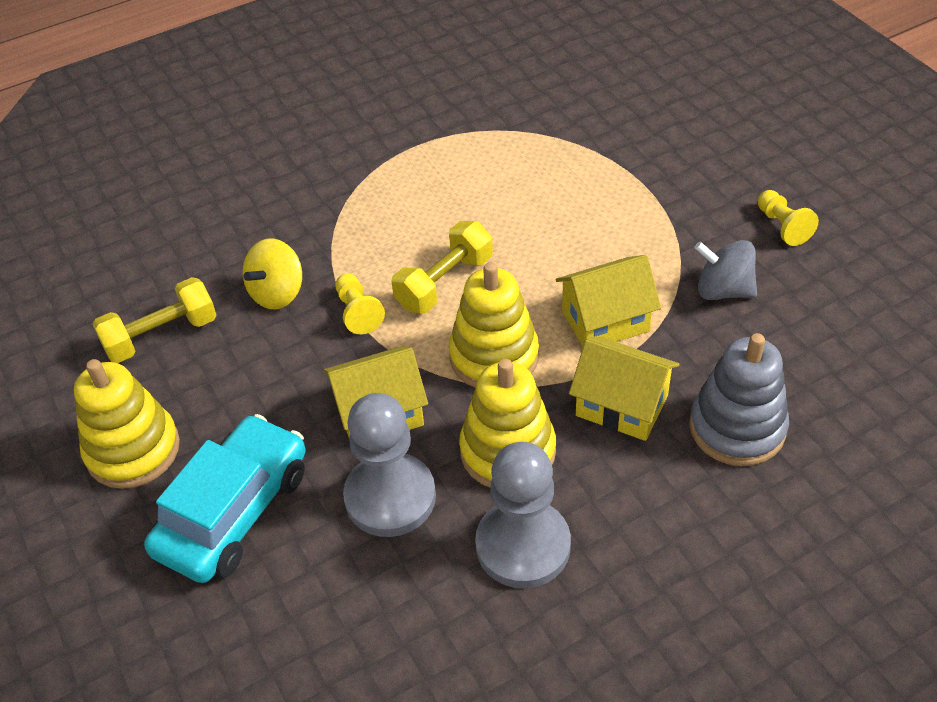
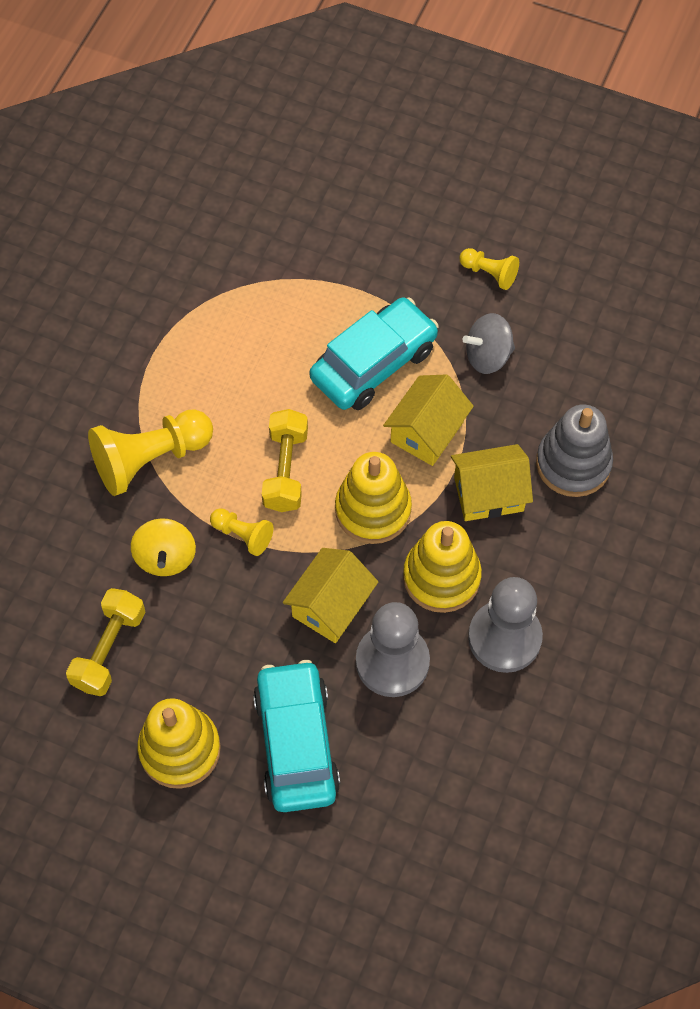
camera: 40 degrees left, 15 degrees up
(339, 216) = (150, 459): none -> yellow pawn
(603, 243) = (374, 363): none -> turquoise car

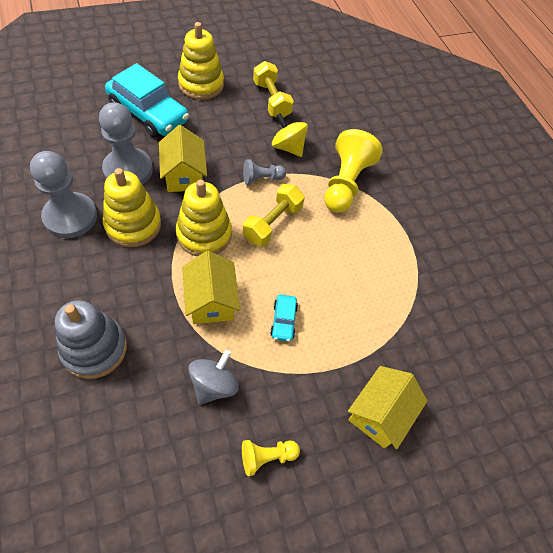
camera: 130 degrees right, 5 degrees down
(243, 535) = (261, 179): yellow pawn -> grey pawn
(285, 470) = (272, 223): yellow dumbbell -> yellow dumbbell turned 75 degrees clockwise
(374, 363) = (283, 321): turquoise car -> turquoise car, size x0.45
(488, 494) = (140, 289): yellow house -> yellow house (379, 413)

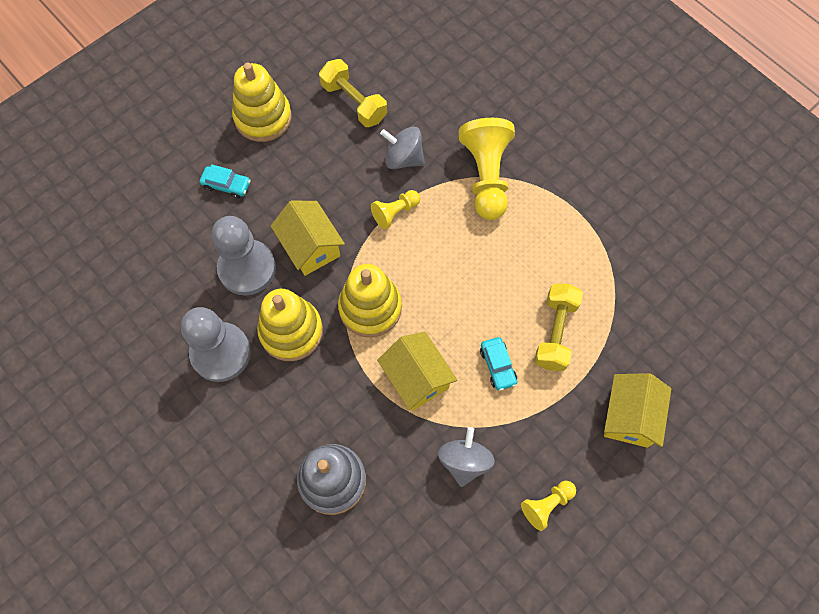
camera: 15 degrees left, 10 degrees up
(148, 113) = (226, 185): turquoise car -> turquoise car, size x0.45
(261, 179) = (395, 212): grey pawn -> yellow pawn
(272, 223) = (433, 261): yellow dumbbell -> yellow dumbbell (555, 332)
(288, 147) = (403, 158): yellow spinning top -> grey spinning top

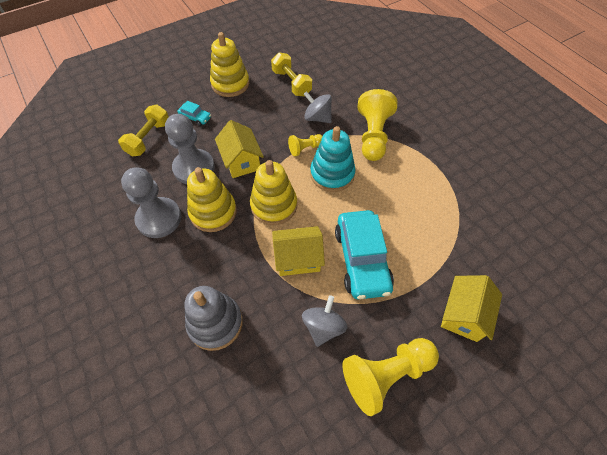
camera: 10 degrees right, 10 degrees down
(417, 378) = (298, 258): yellow house -> yellow house turned 75 degrees counterclockwise
(439, 247) = (332, 174): none -> turquoise stacking toy
(498, 366) = (362, 259): turquoise car -> turquoise car, size x2.23
(546, 505) = (386, 374): yellow pawn -> yellow pawn, size x1.94
(555, 332) = (410, 243): yellow dumbbell -> yellow dumbbell (149, 138)

